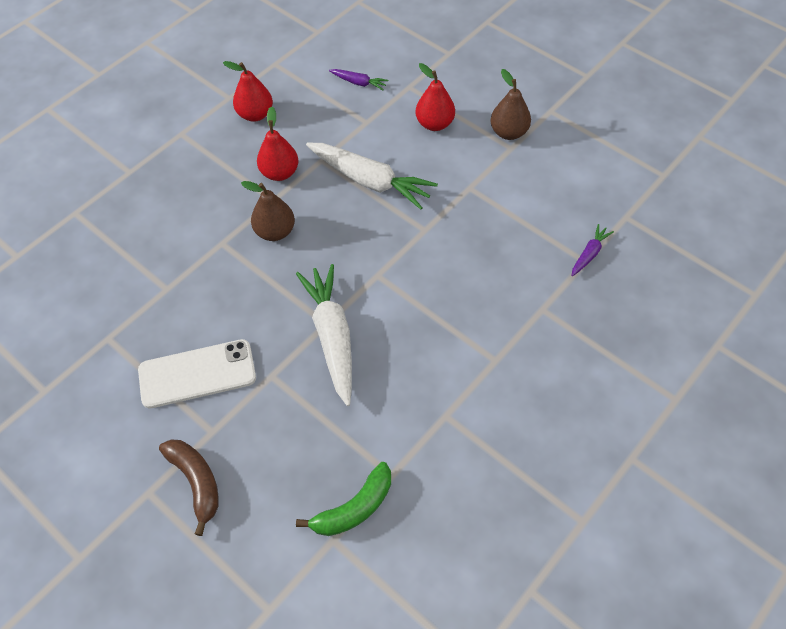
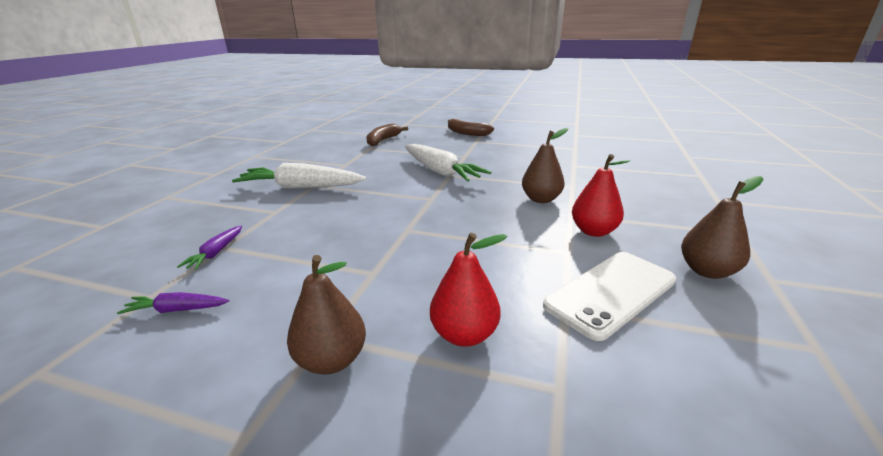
camera: 155 degrees right, 30 degrees down
(197, 374) = (507, 149): white phone -> white phone (610, 293)
(255, 114) = (707, 271): red pear -> brown pear
(354, 508) = (383, 140): green banana -> brown banana
(359, 83) = (648, 363): purple carrot -> purple carrot (177, 310)
(370, 181) = (495, 249): white carrot -> white carrot (301, 187)

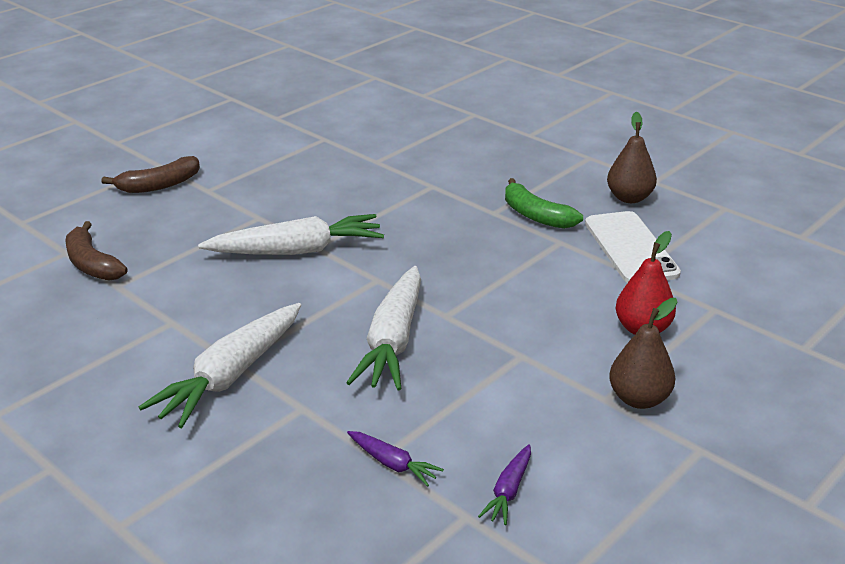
camera: 65 degrees left, 5 degrees up
(361, 220) = (393, 341): none -> white carrot
(541, 199) = (446, 215): brown pear -> none
(593, 231) = (536, 215): red pear -> green banana

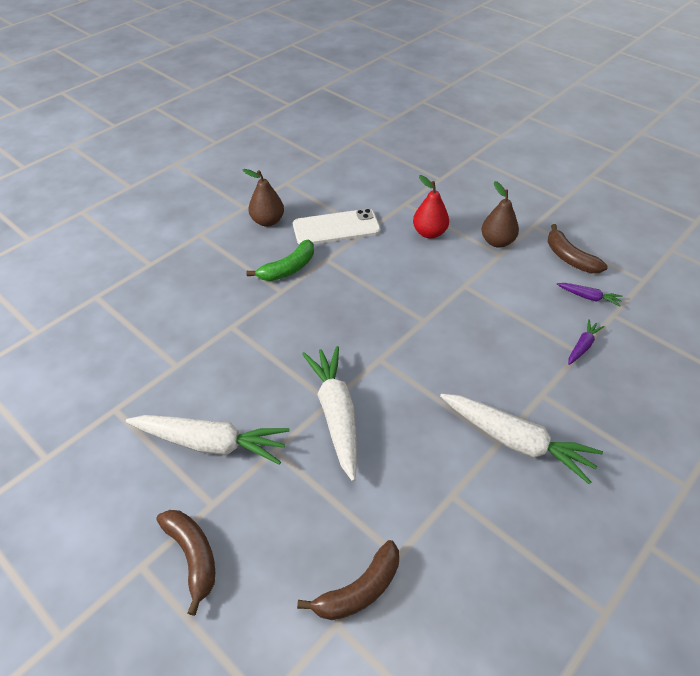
camera: 90 degrees left, 15 degrees up
(393, 341) = (458, 348): white carrot -> white carrot (211, 443)
(613, 483) = (569, 258): none -> brown banana

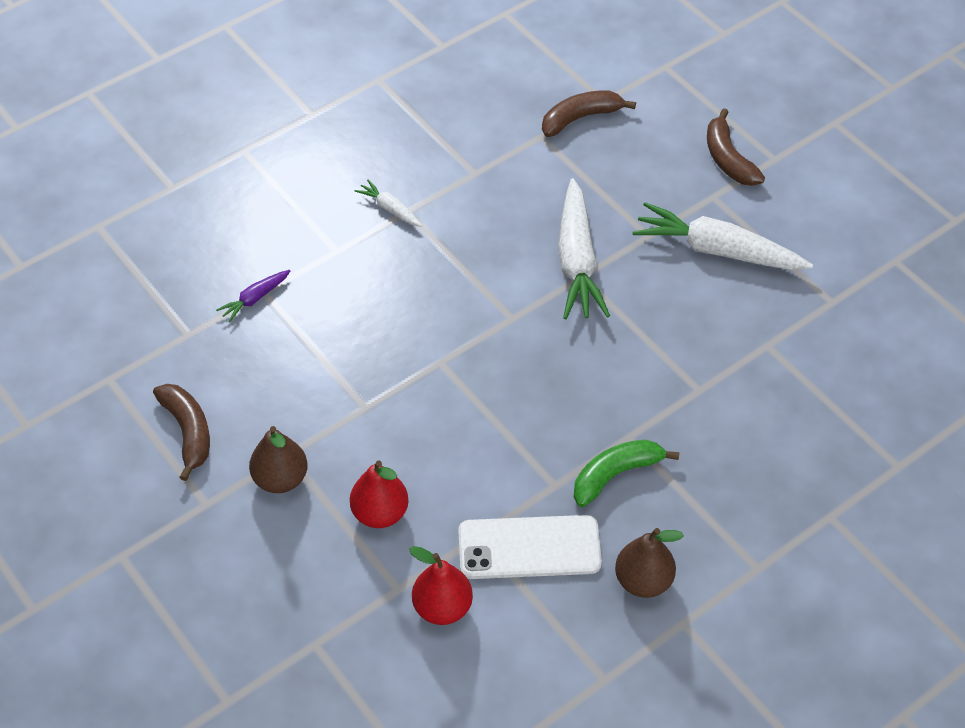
camera: 170 degrees left, 5 degrees up
(378, 198) = (442, 608): none -> red pear
(516, 441) = (390, 209): white carrot -> white carrot, size x0.47
(588, 297) = (203, 364): purple carrot -> none

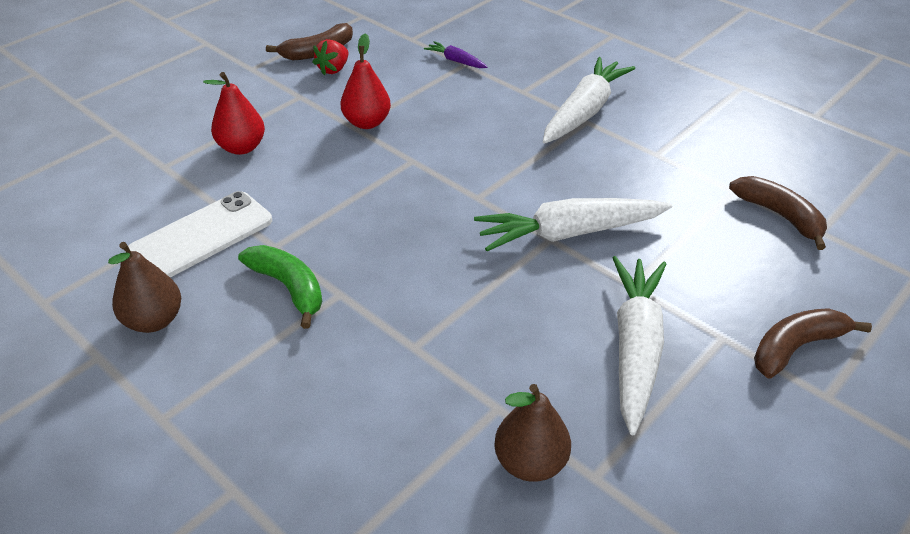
camera: 80 degrees right, 10 degrees down
(236, 418) = (333, 69): none -> red strawberry
(280, 479) = (276, 96): brown pear -> brown pear (530, 463)
(390, 209) = (584, 111): white carrot -> white carrot, size x2.13
(442, 608) = (141, 192): red pear -> red pear (367, 122)
(529, 547) = (201, 236): white phone -> white phone turned 60 degrees clockwise

